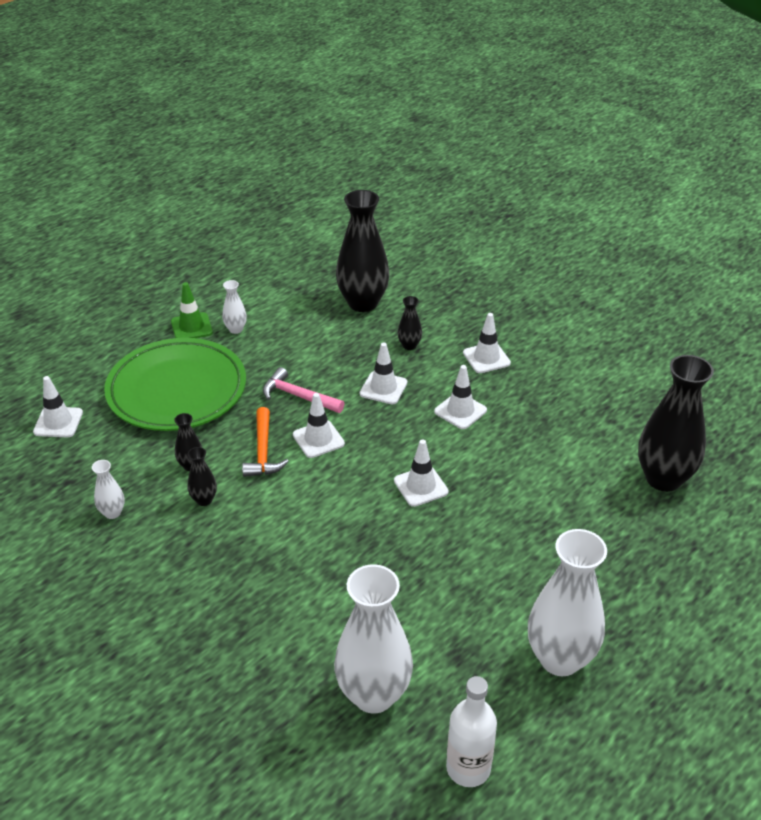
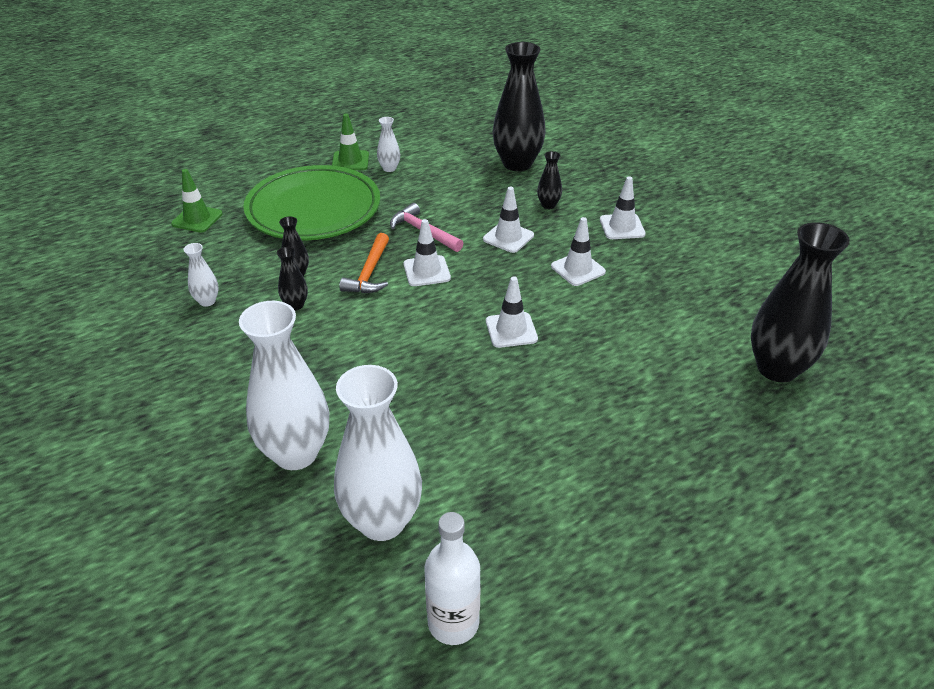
camera: 15 degrees right, 0 degrees up
(58, 422) = (197, 219): white traffic cone -> green traffic cone
(560, 659) = (599, 529): white vase -> white vase (296, 453)

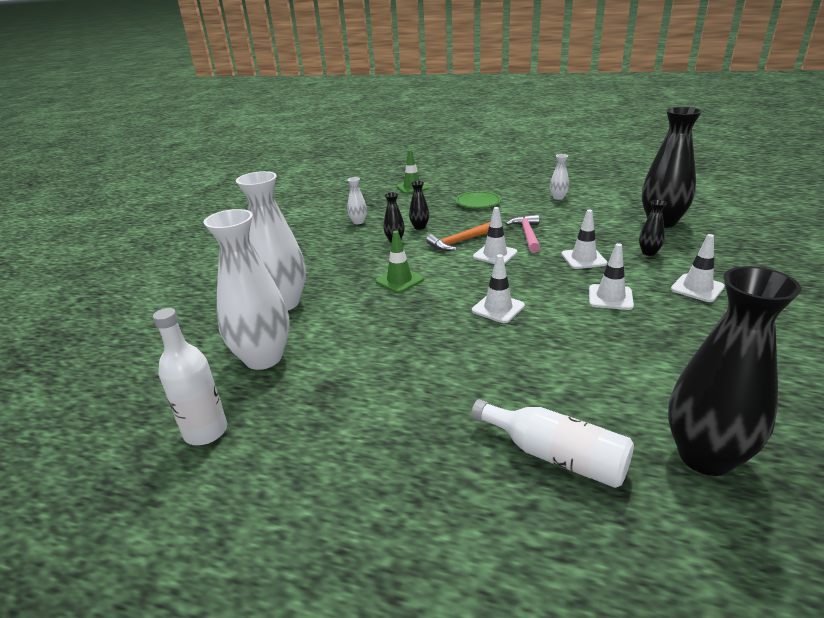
camera: 50 degrees right, 10 degrees down
(313, 209) = (478, 202): green plate -> green plate, size x0.45
(350, 161) = (538, 187): green traffic cone -> green traffic cone (399, 280)
(711, 429) = (555, 455): none -> white bottle

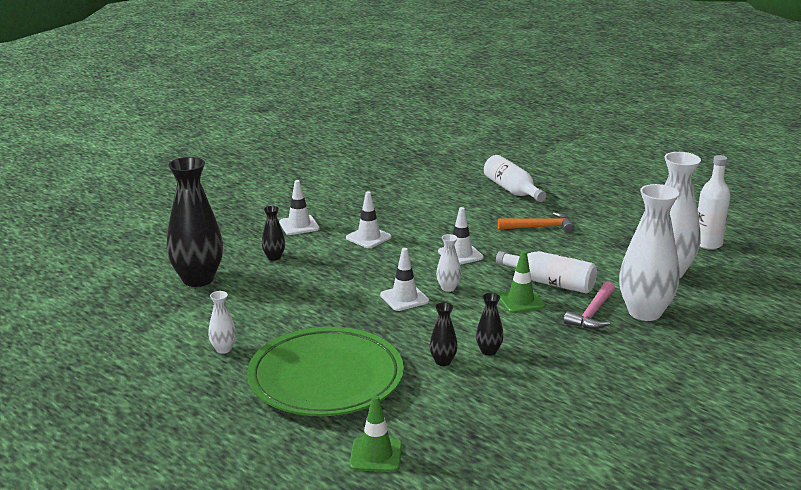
camera: 155 degrees left, 5 degrees down
(358, 222) = (513, 401): white vase -> white vase (448, 288)
(385, 305) = (550, 283): none -> white bottle
(459, 242) = (421, 324): orange hammer -> orange hammer (540, 227)
(478, 202) = (326, 379): green plate -> green plate, size x2.23
(527, 235) = (342, 309): pink hammer -> pink hammer (592, 313)
(583, 259) = (335, 269): white traffic cone -> none
(705, 456) = (444, 174): black vase -> none

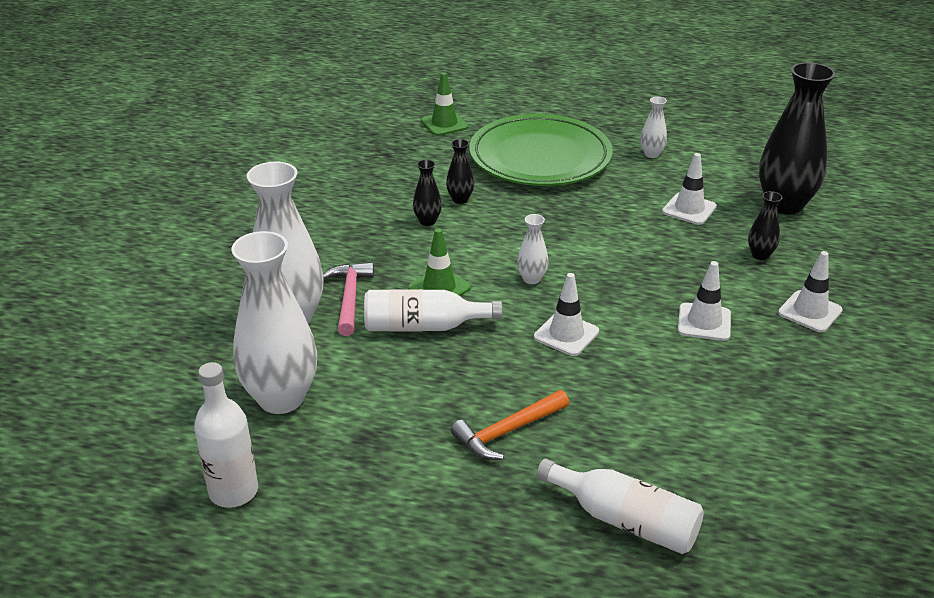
camera: 150 degrees right, 10 degrees up
(404, 298) = (563, 251): white traffic cone -> white traffic cone (689, 209)

